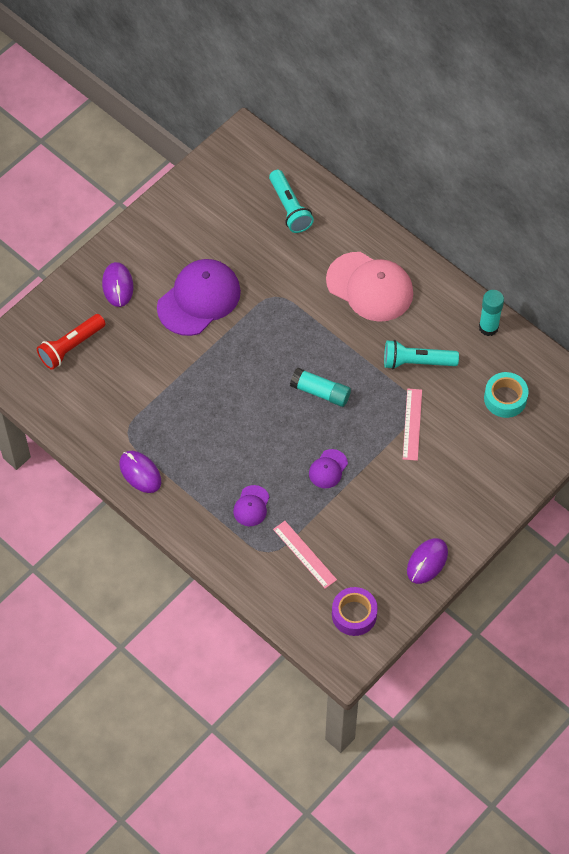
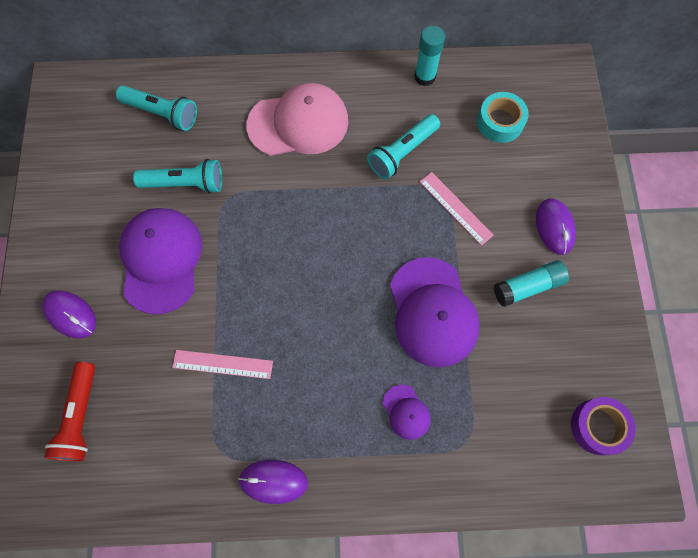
camera: 45 degrees left, 10 degrees up
(259, 265) = (185, 183): none -> turquoise flashlight
(304, 554) = (498, 412): pink ruler -> pink ruler (223, 364)
(320, 392) = (353, 249): turquoise glue stick -> turquoise glue stick (528, 286)
(328, 469) = (433, 312): purple cap -> purple cap, size x2.13
(427, 562) = (598, 317): purple mouse -> purple mouse (554, 227)

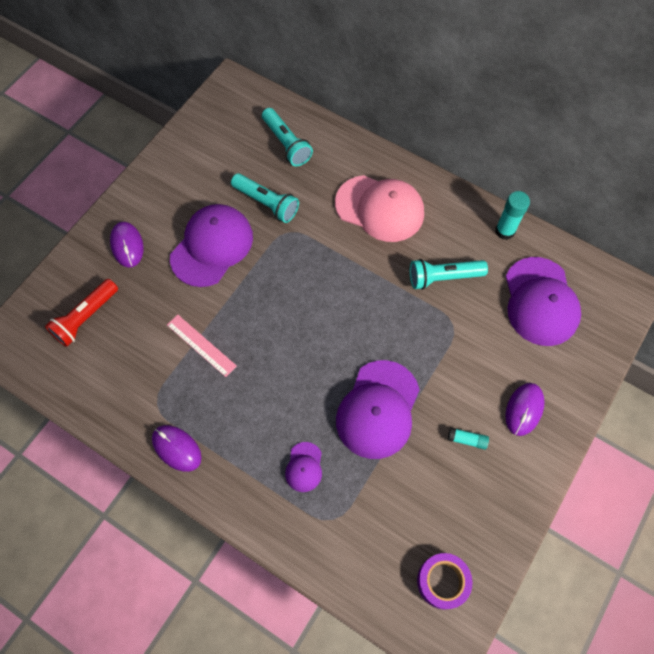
camera: 35 degrees right, 5 degrees down
(455, 208) = (454, 344): pink ruler -> none
(500, 122) = (540, 302): turquoise tape -> purple cap
(528, 286) = (467, 440): turquoise glue stick -> turquoise glue stick, size x0.59

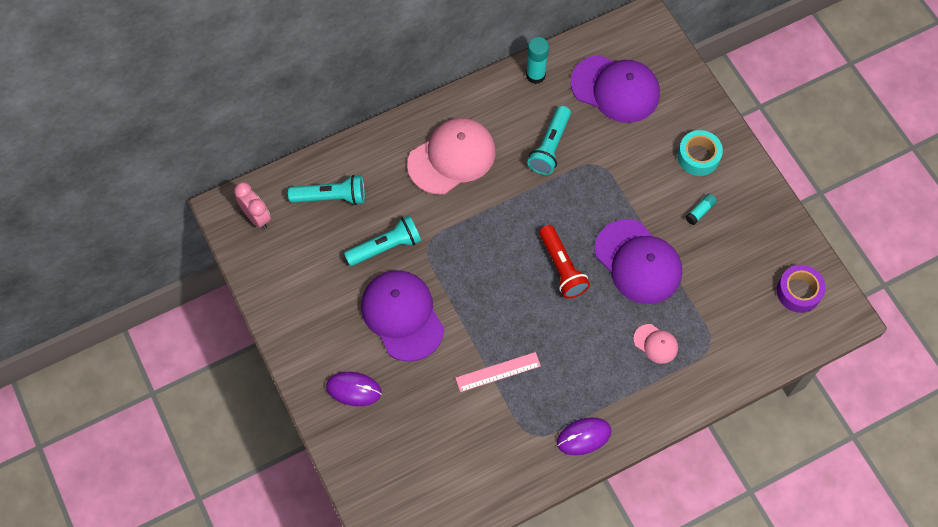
camera: 60 degrees left, 0 degrees up
(85, 318) = (409, 460): red flashlight -> red flashlight (562, 268)
(237, 105) = (256, 217): none -> pink clock
(304, 467) = (656, 344): purple cap -> pink cap
(524, 409) = (698, 156): purple mouse -> turquoise tape

